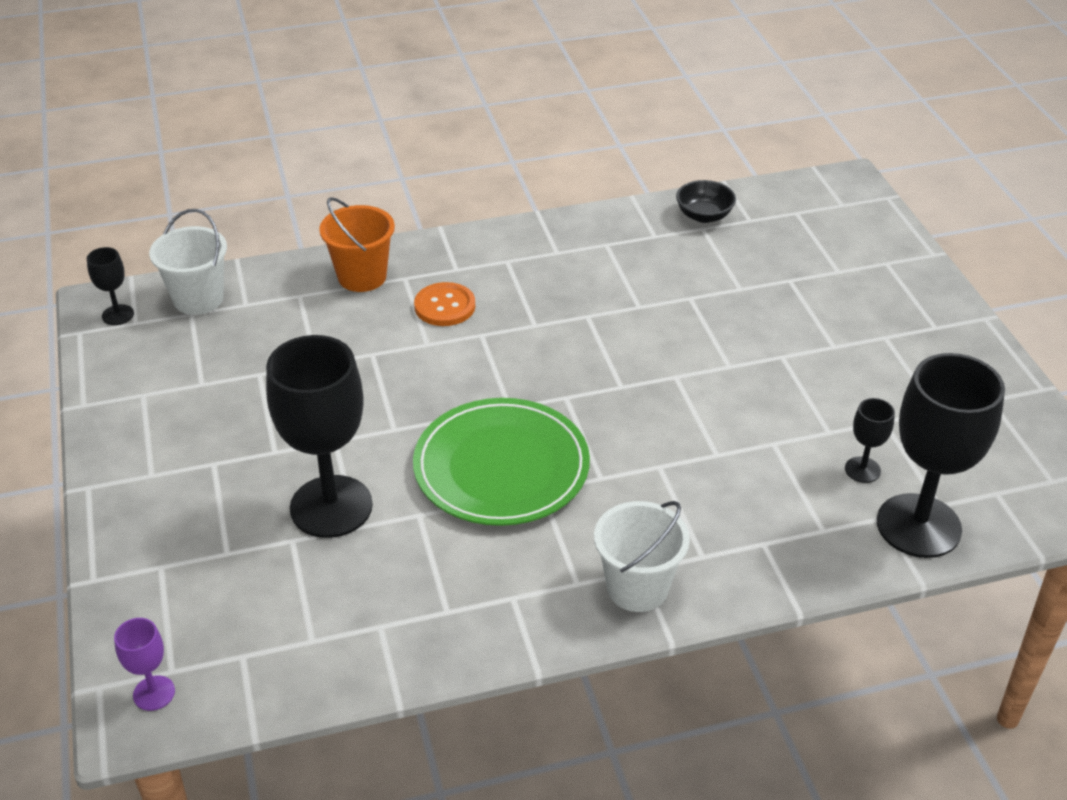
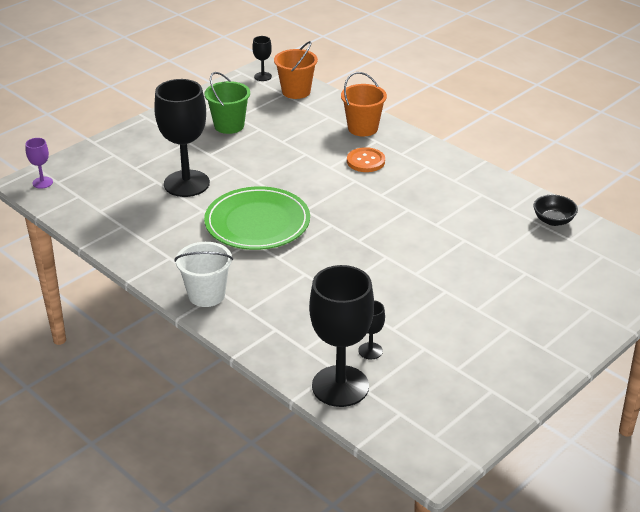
camera: 60 degrees right, 5 degrees down
(198, 299) = (296, 91): white bucket -> orange bucket
(216, 401) = (229, 125): none -> green bucket

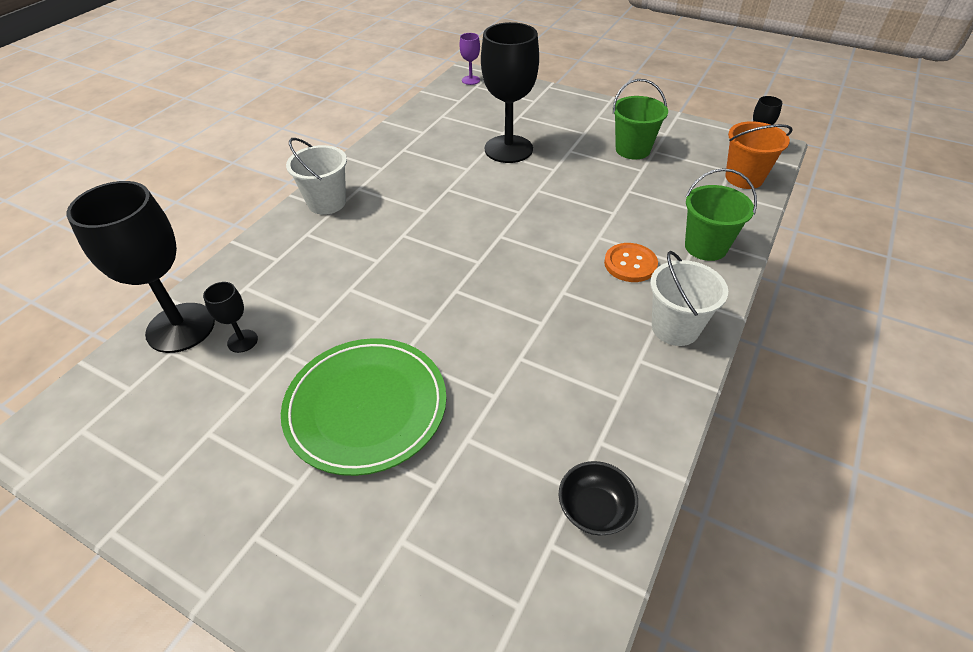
camera: 75 degrees right, 10 degrees up
(257, 223) = (460, 207): green plate -> green plate (366, 407)
(362, 128) = (705, 247): orange bucket -> green bucket
(432, 160) = (675, 328): none -> white bucket

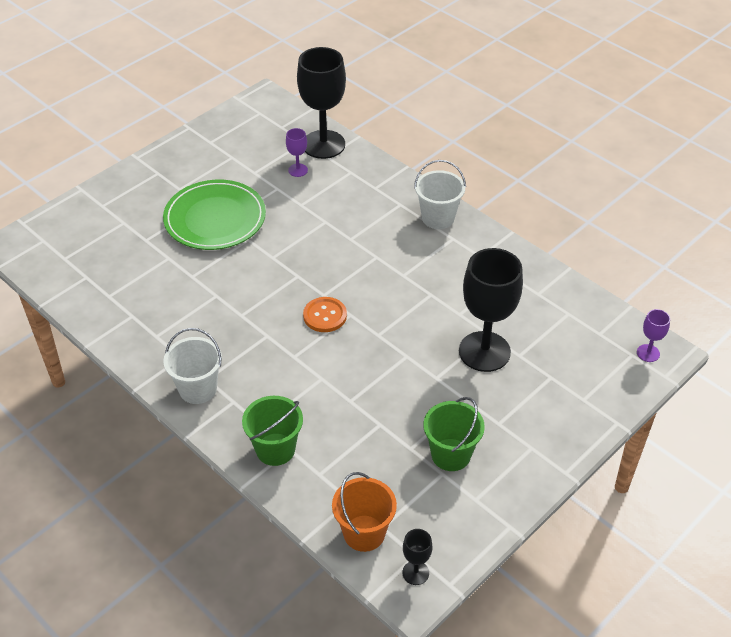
camera: 105 degrees right, 0 degrees up
(242, 341) = (298, 170): black goblet -> purple goblet
(594, 509) = (93, 300): black bowl -> none
(630, 264) = (278, 387): orange button -> orange button (325, 316)

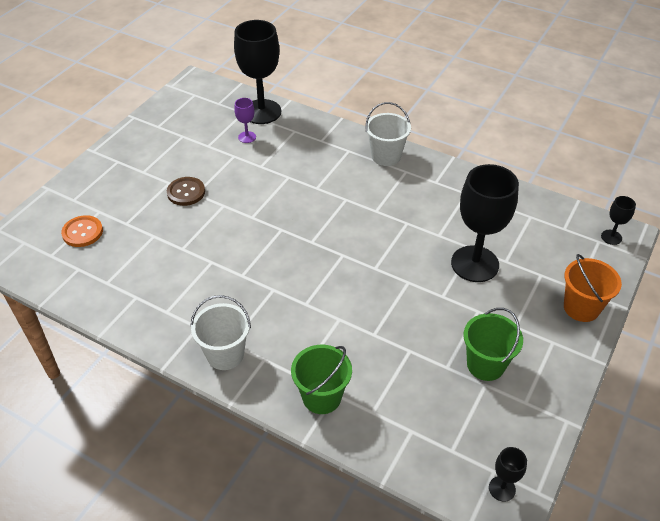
camera: 15 degrees left, 0 degrees up
(215, 219) = (186, 192): green plate -> brown button
(325, 316) = (320, 260): orange button -> orange button (82, 232)
(364, 533) = (438, 460): orange bucket -> orange bucket (581, 308)
(648, 353) = (611, 237): purple goblet -> black goblet

